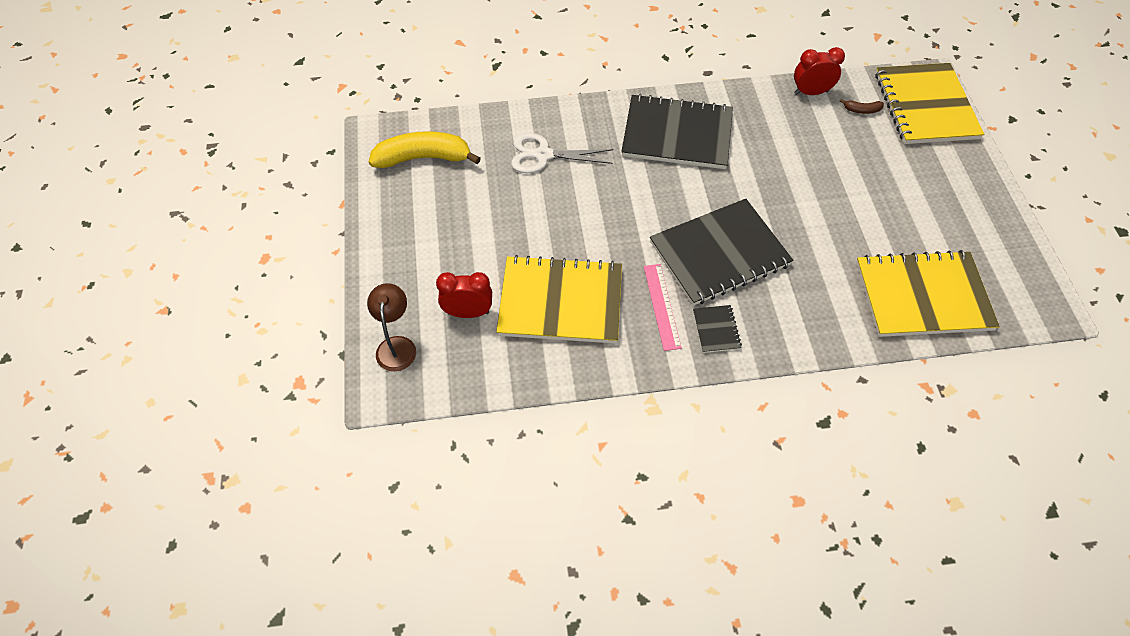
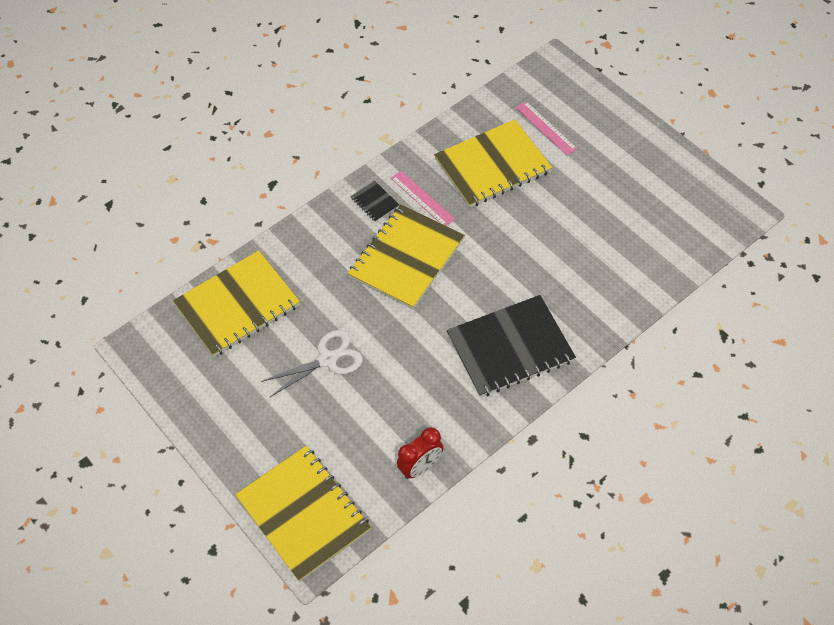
camera: 150 degrees right, 0 degrees up
(396, 345) = (570, 88): brown lamp -> none
(423, 158) = (687, 213): yellow banana -> none
(468, 313) = (546, 128): red clock -> pink ruler
(543, 155) = (601, 266): white scissors -> white scissors (327, 359)
(719, 253) = (406, 258): black notebook -> yellow notebook
(861, 110) = (362, 471): brown banana -> none

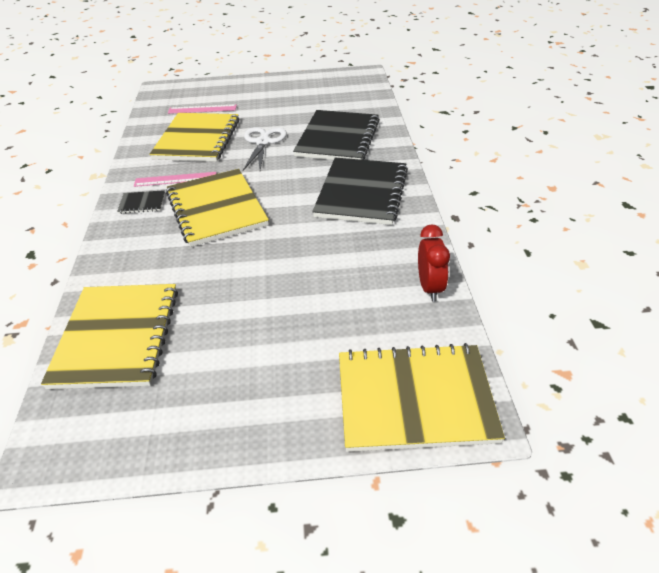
camera: 55 degrees left, 15 degrees down
(327, 359) = (255, 298): white scissors -> white scissors (263, 142)
(586, 273) = (337, 138): none -> black notebook

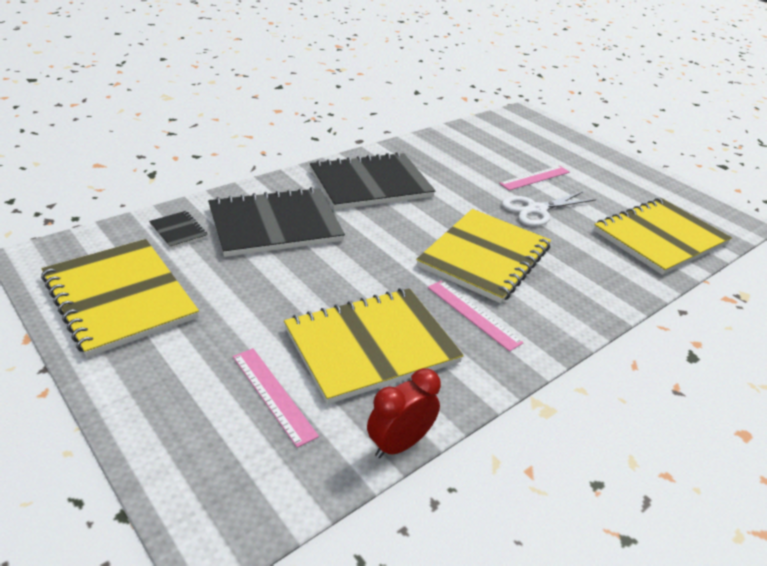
camera: 130 degrees left, 5 degrees down
(142, 203) = (537, 316): black notebook -> black notebook (178, 231)
(263, 142) = (329, 278): white scissors -> white scissors (536, 210)
(292, 307) = (535, 178): none -> pink ruler
(415, 399) = (537, 127): yellow notebook -> yellow notebook (120, 297)
(430, 287) = (452, 136): red clock -> red clock (399, 444)

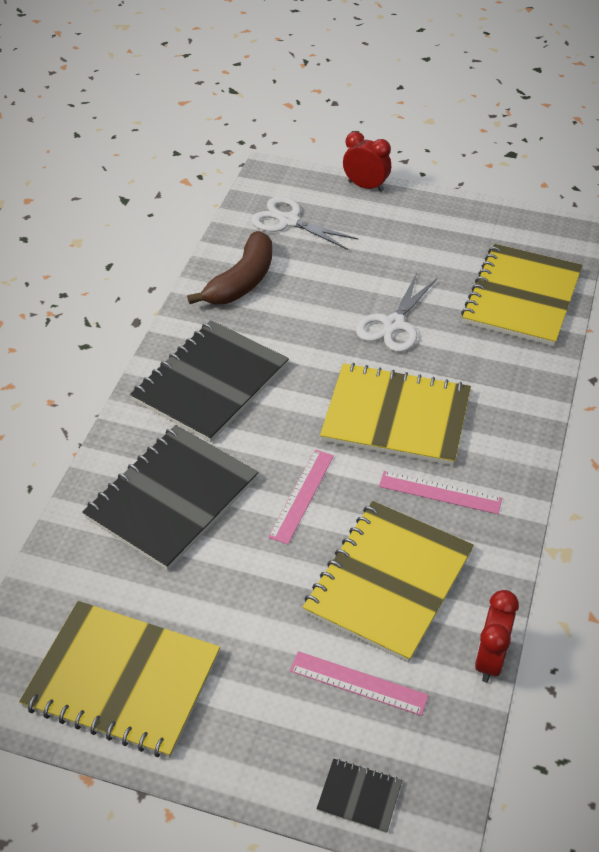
camera: 30 degrees left, 10 degrees up
(178, 231) = (86, 567): black notebook -> black notebook (359, 796)
(449, 149) = (242, 281): none -> brown banana
(484, 257) = (396, 417): yellow notebook -> yellow notebook turned 75 degrees counterclockwise
(513, 136) = (288, 221): none -> white scissors
(535, 178) = (358, 277): pink ruler -> pink ruler (301, 495)
(587, 140) = (365, 186): none -> red clock

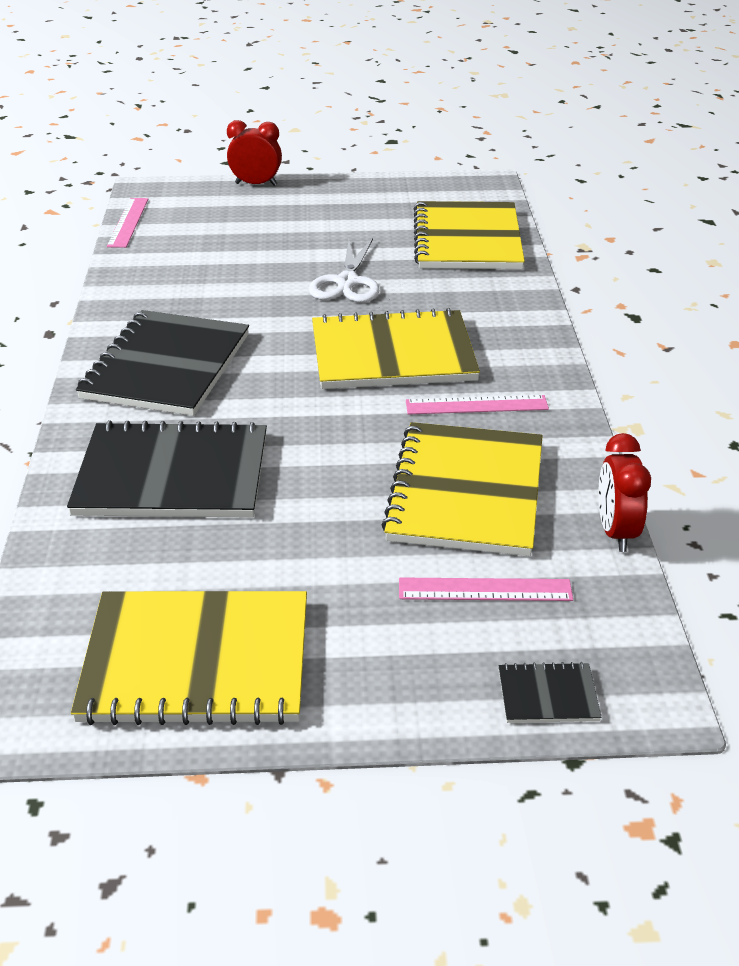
camera: 20 degrees left, 10 degrees down
(172, 498) = (172, 475): black notebook -> black notebook turned 75 degrees clockwise
(242, 281) = (159, 278): brown banana -> none
(288, 221) = (186, 223): white scissors -> none
(301, 495) = (325, 440): pink ruler -> pink ruler (128, 222)

